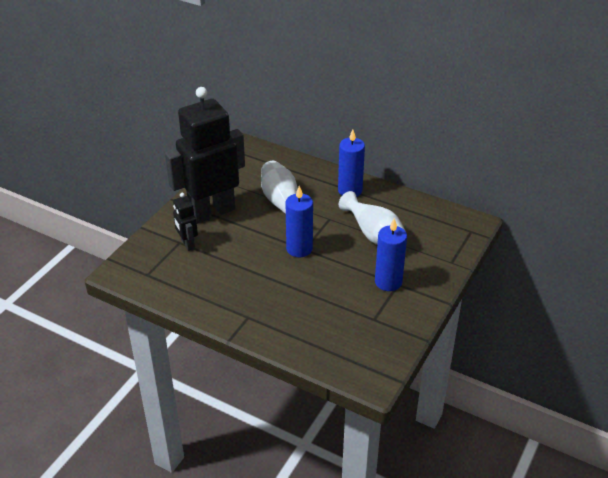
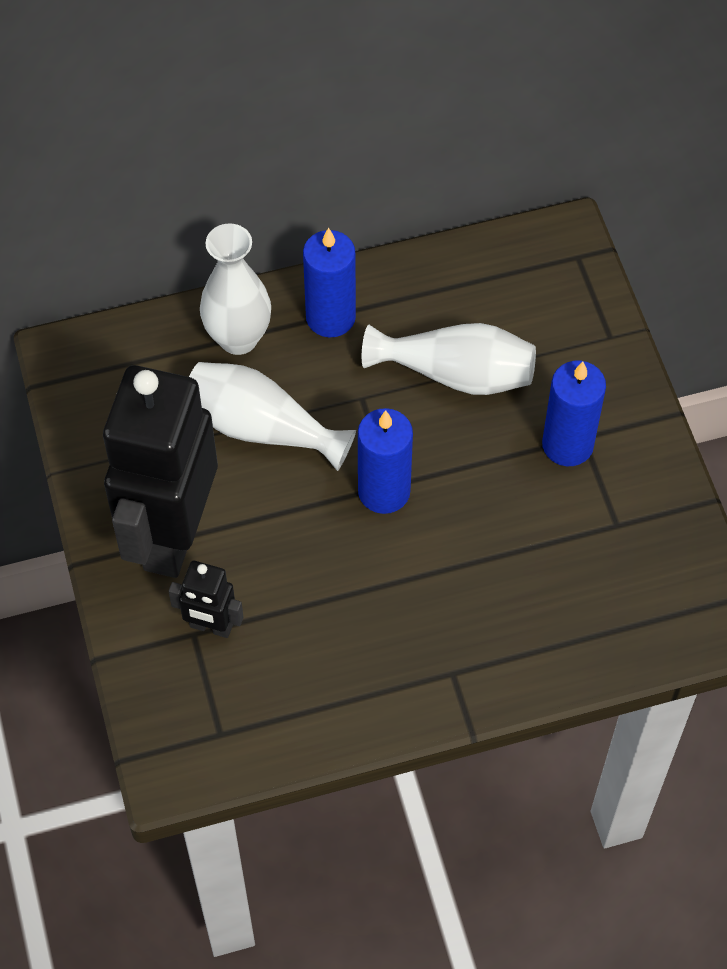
camera: 45 degrees left, 20 degrees up
(309, 176) = (238, 338): none -> white vase

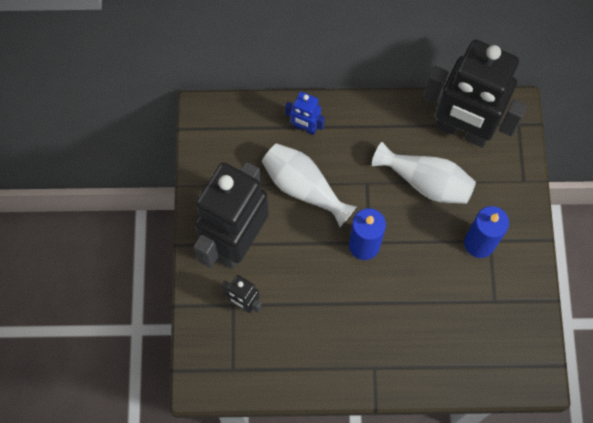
camera: 15 degrees right, 10 degrees up
(238, 338) = (305, 128): white vase -> blue robot
(330, 317) = (362, 127): blue candle -> none
(492, 285) = (462, 130): none -> black robot

